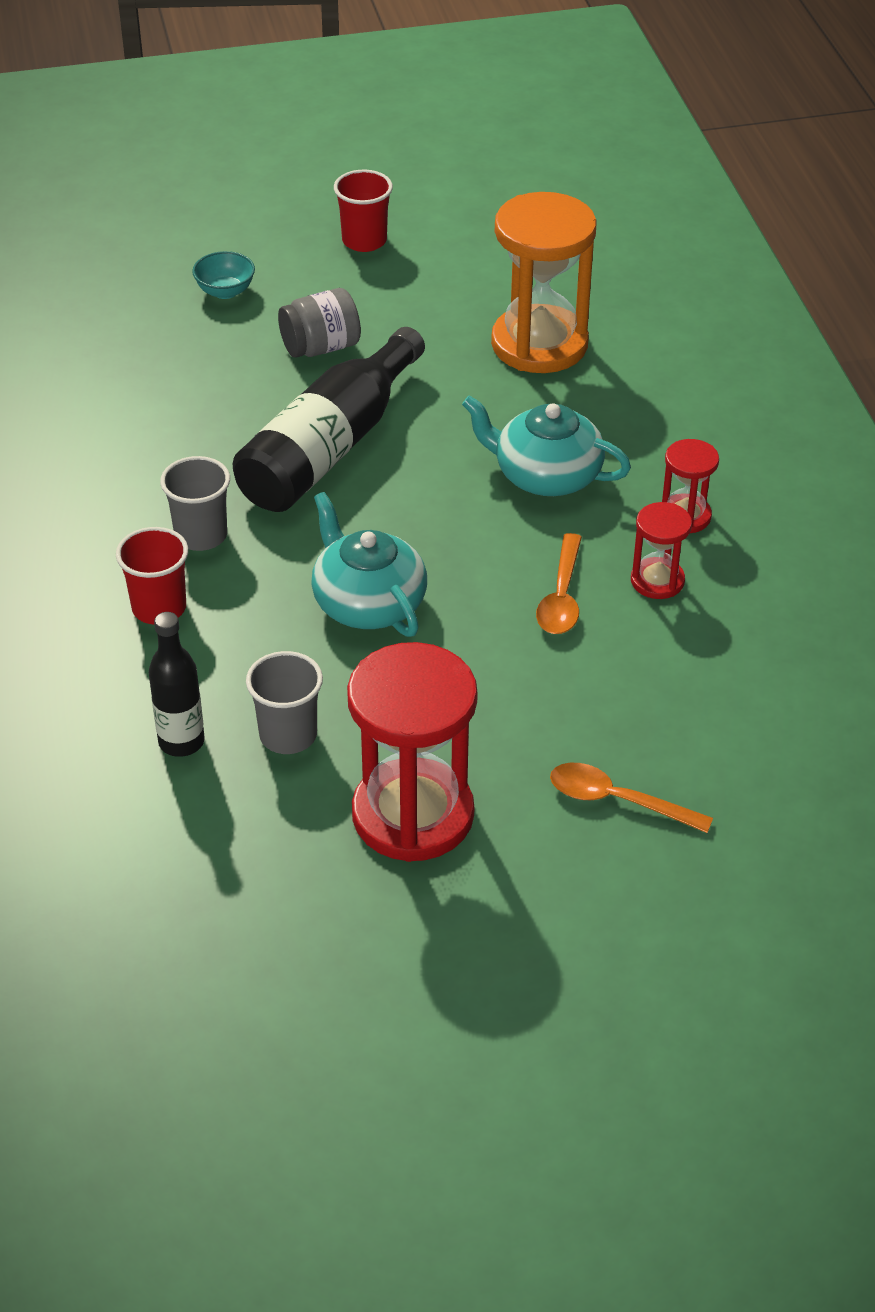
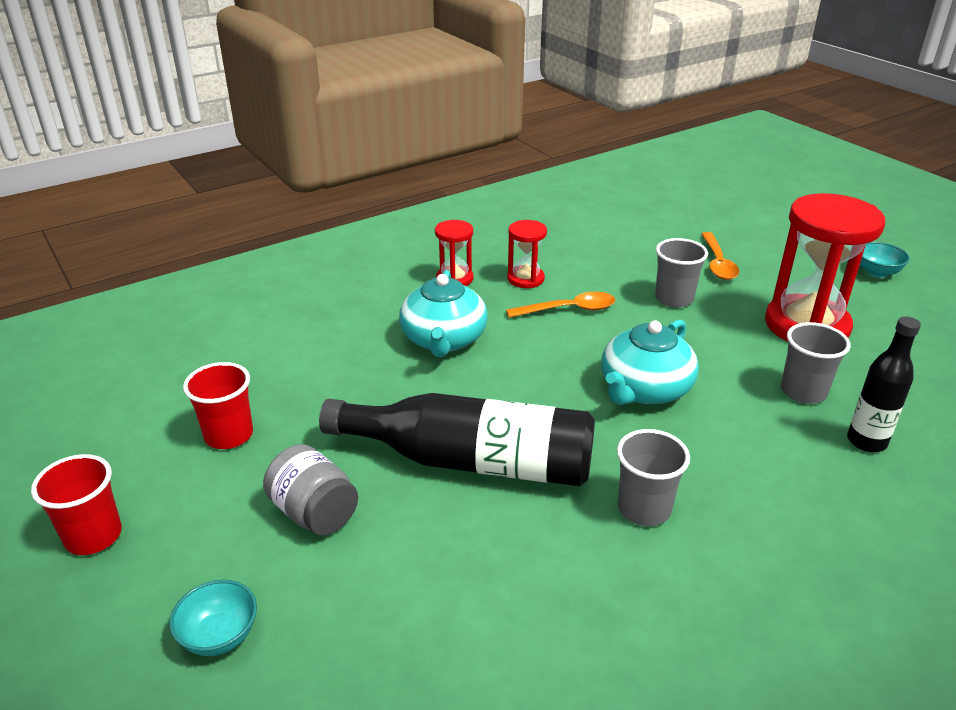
camera: 110 degrees left, 10 degrees down
(159, 608) = (751, 504): red cup -> red cup (229, 435)
(508, 988) = (877, 272): none -> turquoise bowl
(539, 344) = (268, 375): orange hourglass -> none
(541, 708) = (674, 299): none -> grey cup

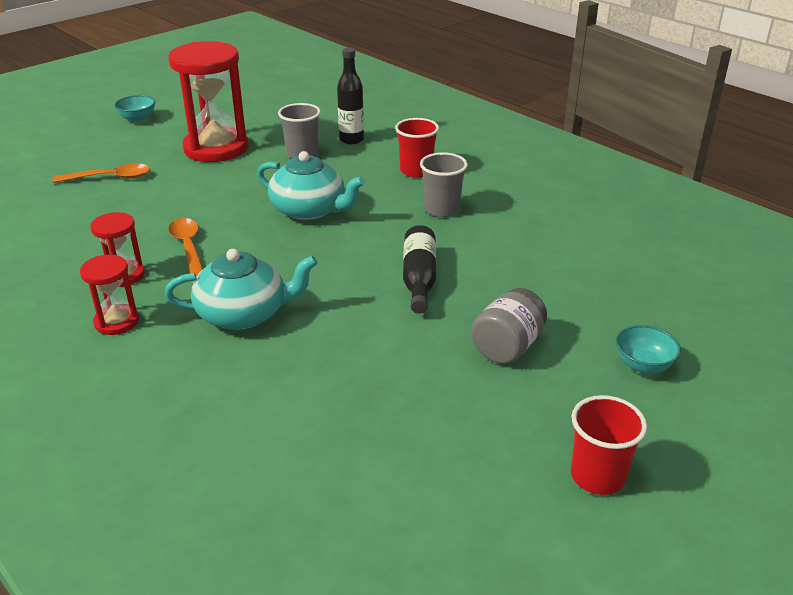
camera: 100 degrees left, 0 degrees up
(229, 435) = (430, 426): red cup -> red cup (416, 171)
(471, 461) = (419, 279): black bottle -> black bottle, size x0.55
(674, 299) = (172, 198): grey cup -> none

